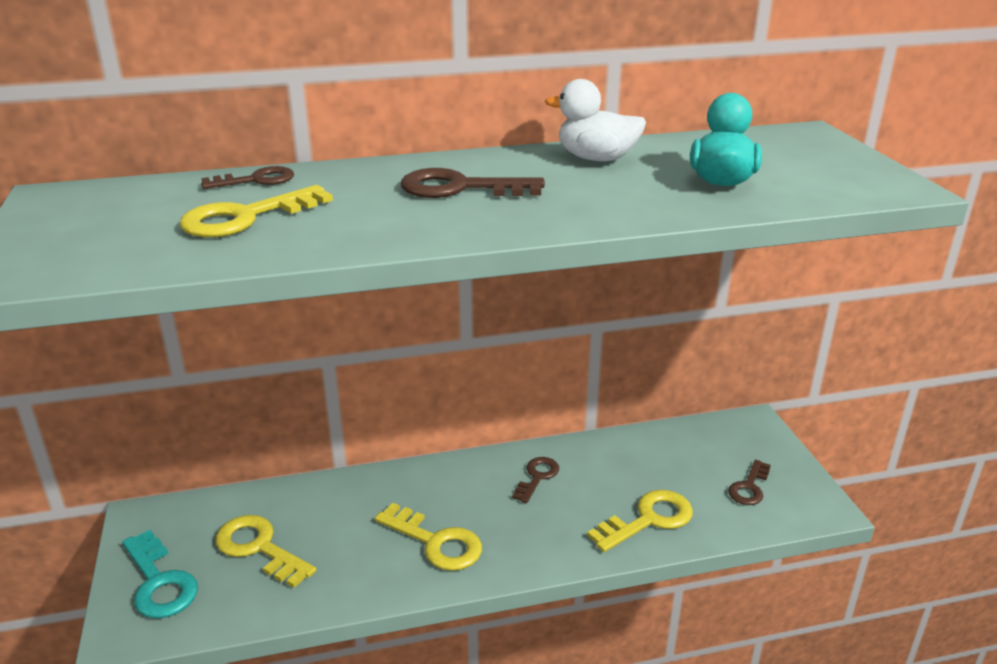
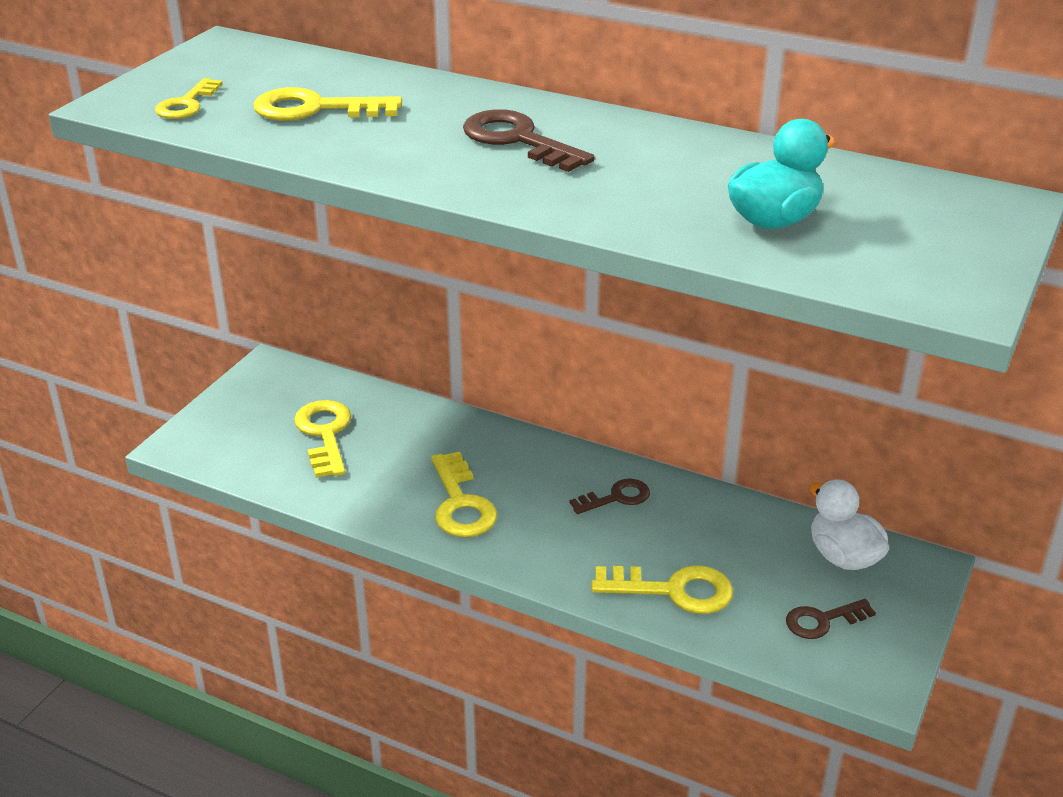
camera: 40 degrees right, 5 degrees up
(102, 251) = (187, 104): none -> yellow key
(159, 582) = (234, 422): turquoise key -> none
(256, 180) = (375, 76): brown key -> none
(596, 159) = (698, 153): white duck -> white duck (843, 557)

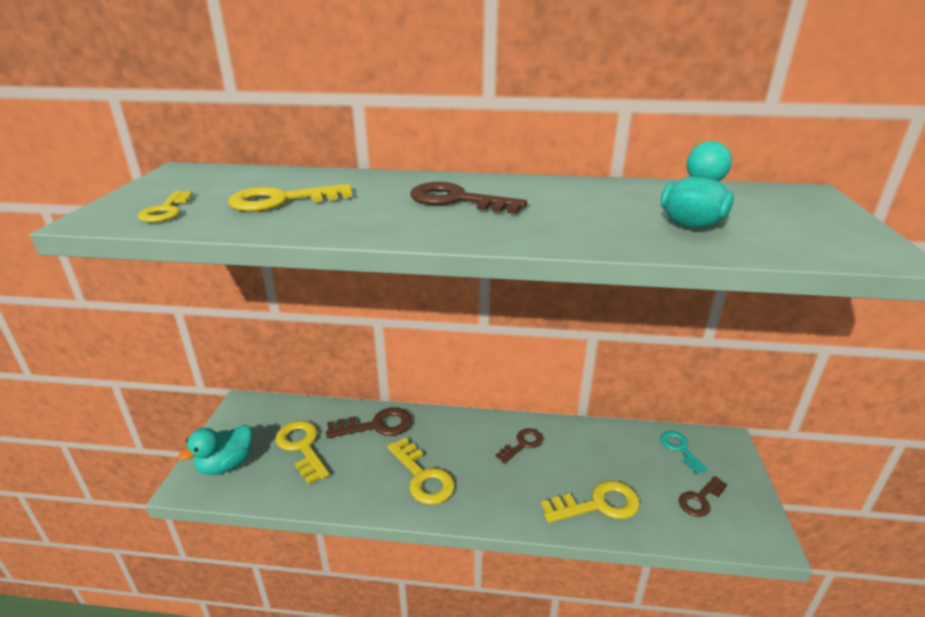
camera: 20 degrees left, 5 degrees down
(227, 433) = (226, 465): none -> turquoise duck
(430, 429) = (376, 425): none -> brown key
(843, 557) = (680, 449): white duck -> turquoise key

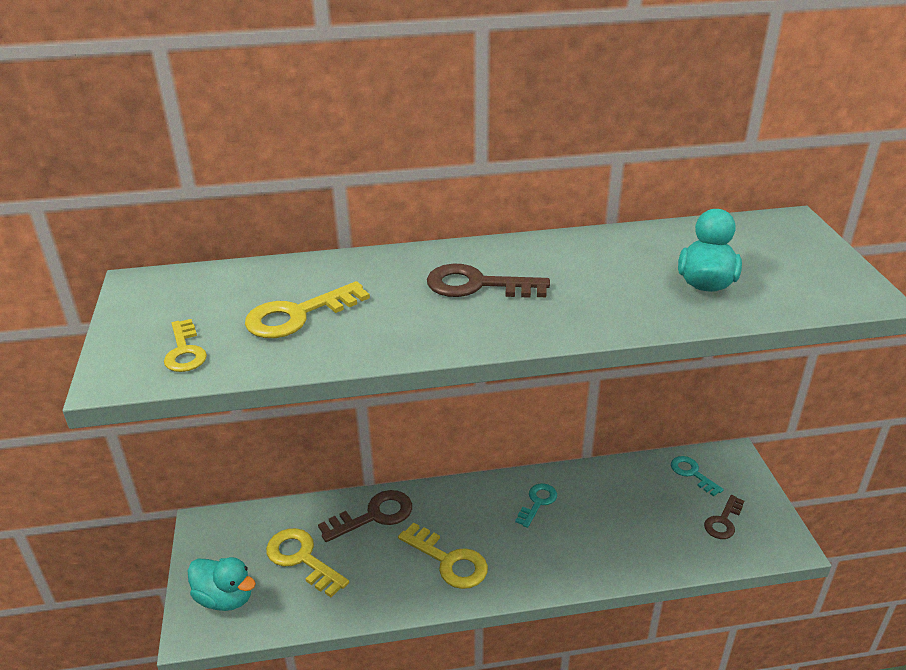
camera: 15 degrees left, 5 degrees up
(226, 465) = (225, 598): turquoise duck -> turquoise duck turned 90 degrees counterclockwise
(522, 444) = (537, 502): brown key -> turquoise key
(598, 504) = (632, 549): yellow key -> none

